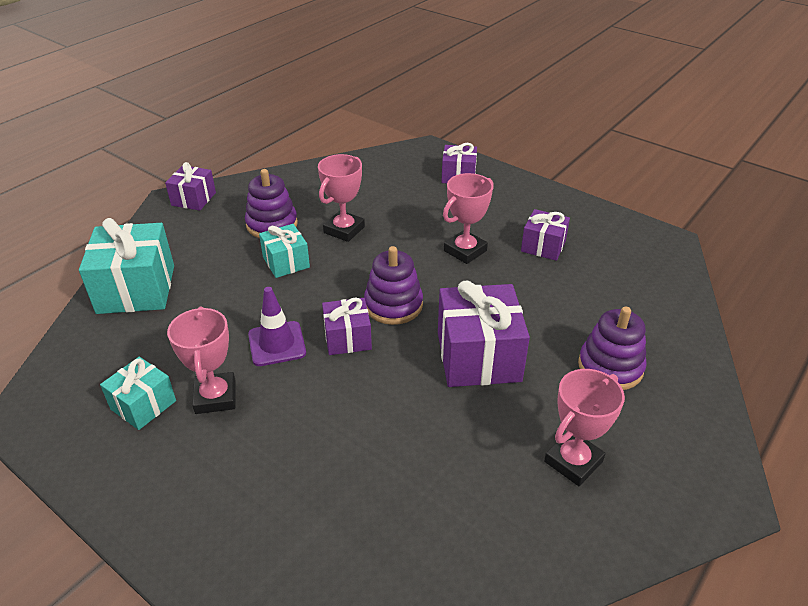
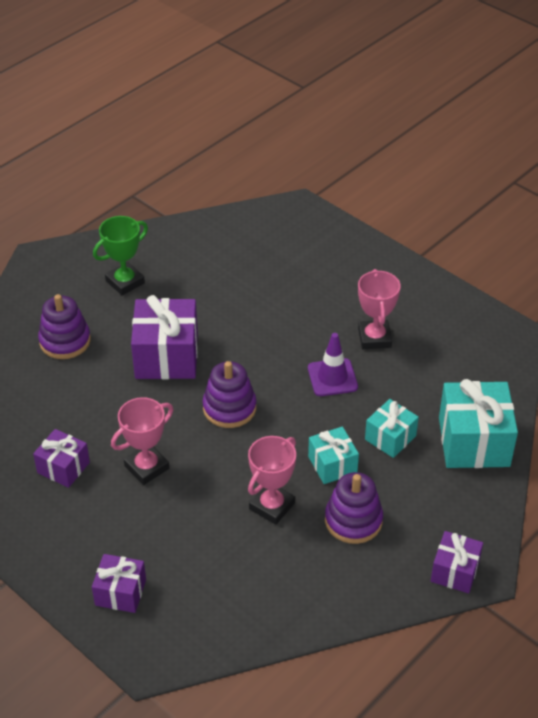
camera: 175 degrees left, 5 degrees up
(143, 405) = (427, 336): turquoise gift -> turquoise gift (390, 438)
(347, 338) = (272, 378): purple gift -> none
(573, 461) = (125, 282): pink trophy -> green trophy

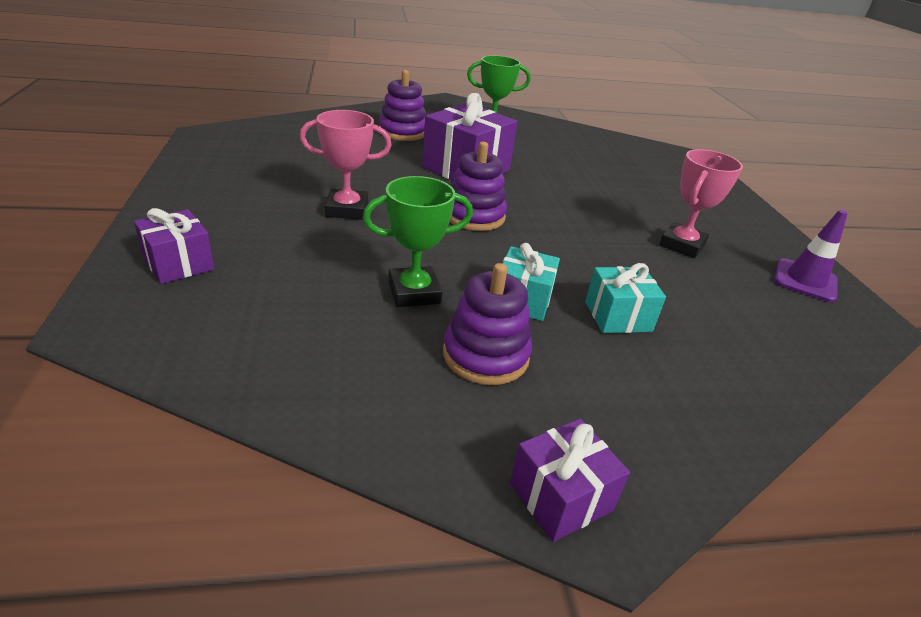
camera: 35 degrees right, 10 degrees down
(63, 467) = (286, 178): purple gift -> none
(272, 506) = (414, 292): pink trophy -> green trophy
(332, 377) = (603, 246): purple traffic cone -> purple traffic cone (805, 280)
(474, 442) = (730, 378): turquoise gift -> none

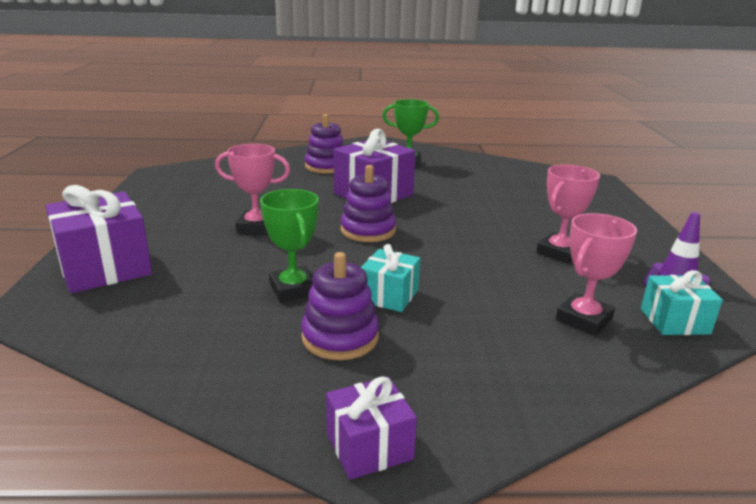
camera: 10 degrees right, 10 degrees down
(179, 264) = (104, 267): purple gift -> purple gift, size x1.75
(414, 292) = (293, 289): green trophy -> green trophy turned 75 degrees clockwise
(618, 316) = (474, 309): turquoise gift -> turquoise gift (674, 321)
(731, 327) = (584, 319): none -> pink trophy

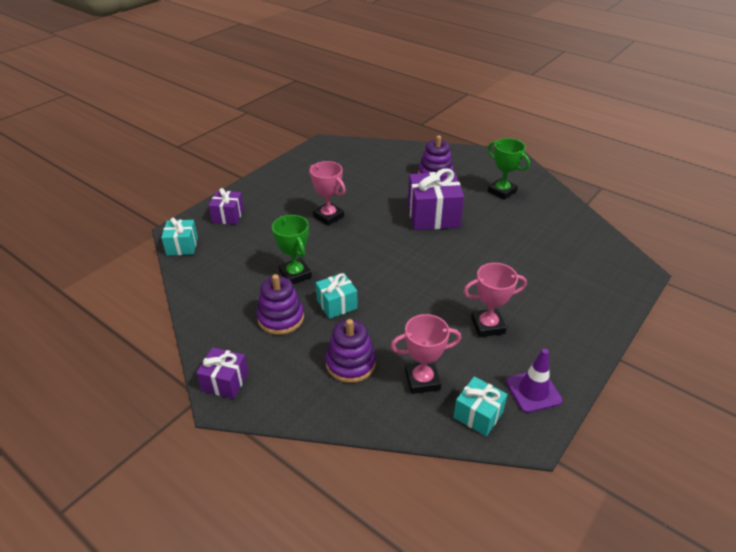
camera: 40 degrees right, 15 degrees up
(63, 323) = (182, 246): none -> turquoise gift
(104, 267) = (228, 216): purple gift -> purple gift, size x0.57
(293, 289) = (295, 274): green trophy -> green trophy turned 45 degrees counterclockwise
(368, 230) = (388, 248): purple stacking toy -> purple stacking toy (350, 363)

